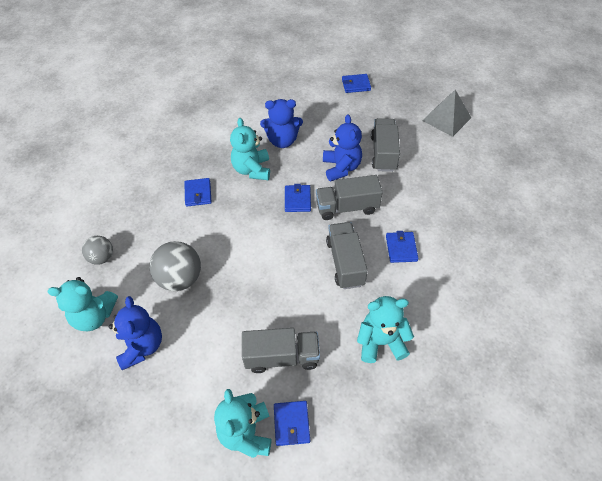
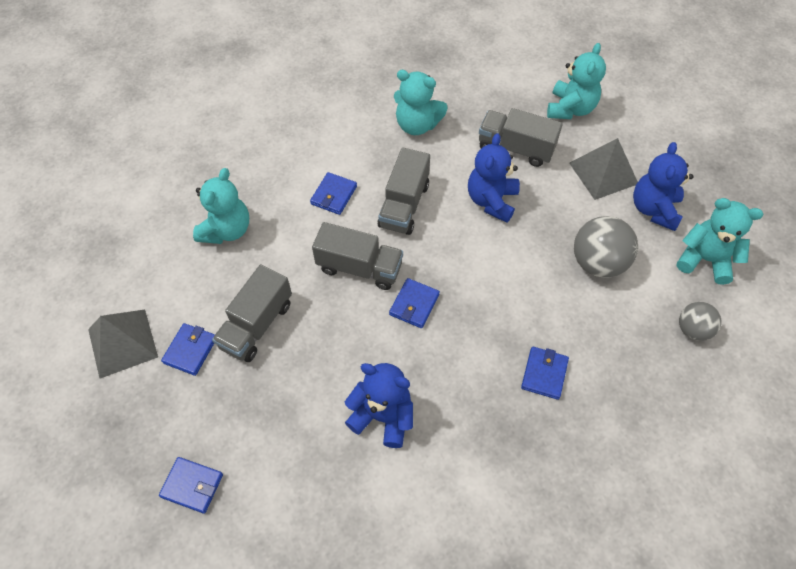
camera: 155 degrees left, 5 degrees up
(194, 365) = (603, 173): none -> grey pyramid
(252, 170) = (452, 381): turquoise teddy bear -> turquoise teddy bear (226, 230)
(291, 424) = (529, 100): blue wallet -> blue wallet (190, 350)
(341, 168) = (328, 328): blue teddy bear -> blue teddy bear (491, 201)

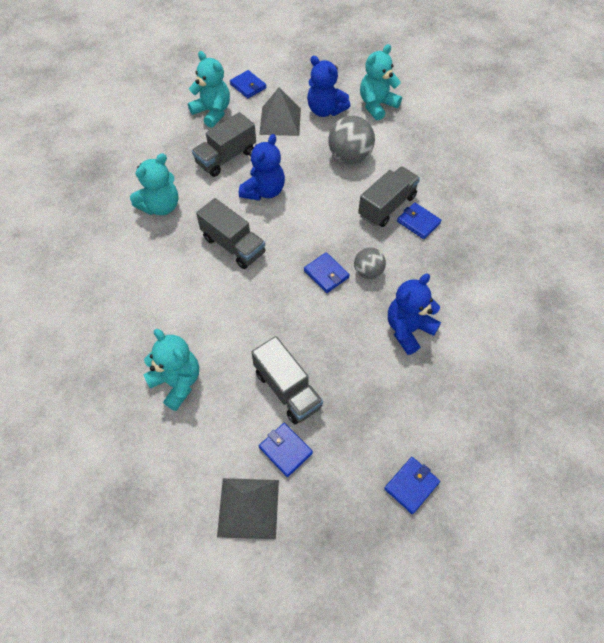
camera: 65 degrees left, 0 degrees up
(334, 195) = (192, 289): blue wallet -> blue wallet (248, 86)
(359, 267) = (273, 297): grey truck -> grey truck (387, 206)
(491, 201) = (264, 191): blue teddy bear -> blue teddy bear turned 105 degrees counterclockwise
(692, 329) = (422, 135): grey ball -> grey ball (368, 272)

